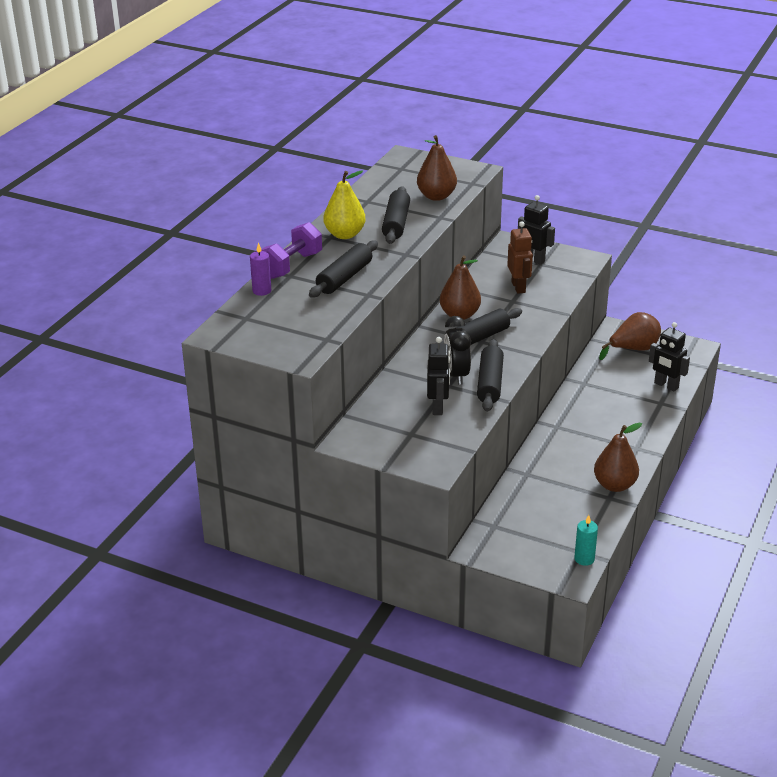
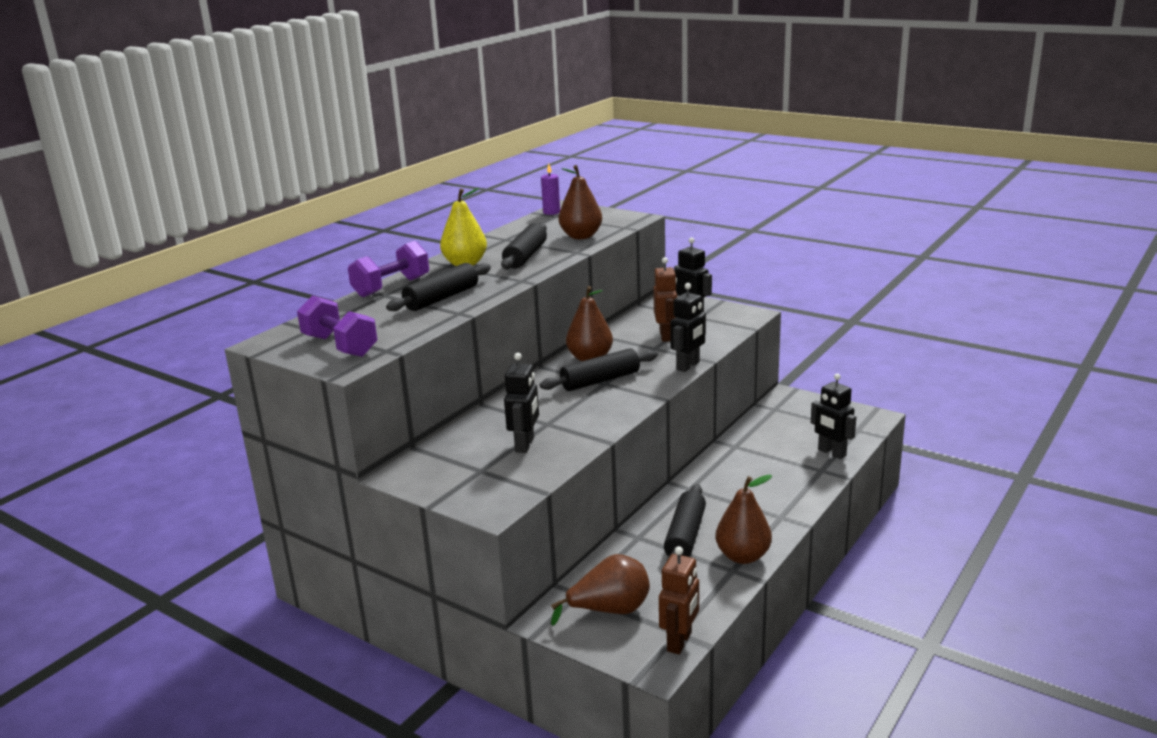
camera: 10 degrees right, 10 degrees down
(262, 291) = (344, 307): purple candle -> purple candle (551, 212)
(283, 336) = (340, 346): none -> purple dumbbell
(456, 375) = (561, 414): black clock -> none
(490, 383) = (597, 423): black rolling pin -> black rolling pin (685, 535)
(548, 320) = (688, 366): none -> black robot
(584, 559) = (680, 642): turquoise candle -> brown robot
(633, 349) = (801, 416): brown pear -> brown pear (610, 610)

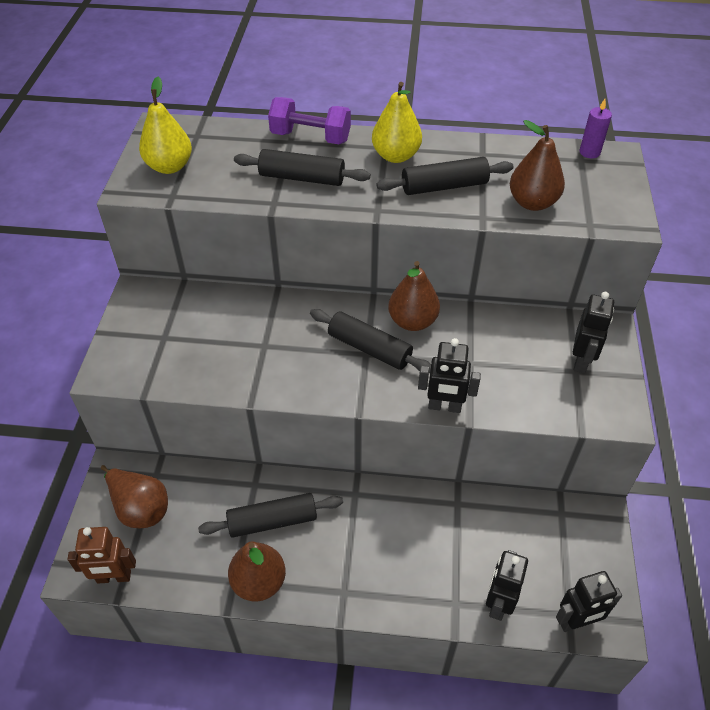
camera: 60 degrees right, 25 degrees up
(340, 346) = (169, 167): purple dumbbell -> yellow pear
(525, 445) = (218, 347): black robot -> black robot (576, 622)
(666, 336) = (505, 361): brown robot -> none

